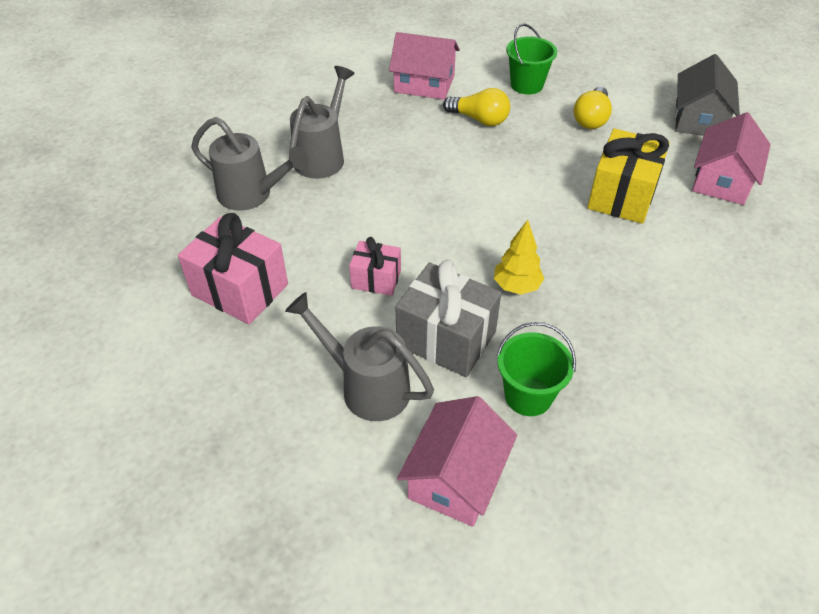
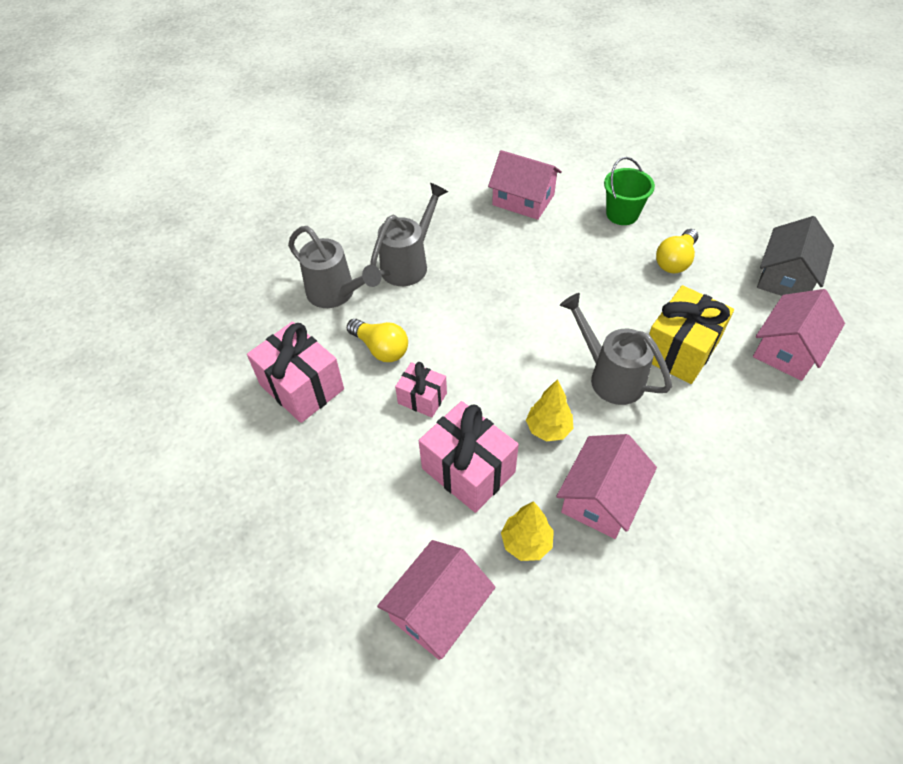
camera: 15 degrees right, 5 degrees up
(367, 387) = (385, 504): grey watering can -> grey watering can (610, 376)
(446, 338) = (468, 470): grey gift -> pink gift
(479, 119) = (565, 246): yellow light bulb -> yellow light bulb (381, 348)
(528, 395) = (526, 543): green bucket -> yellow tree
(590, 340) = (601, 498): none -> pink house

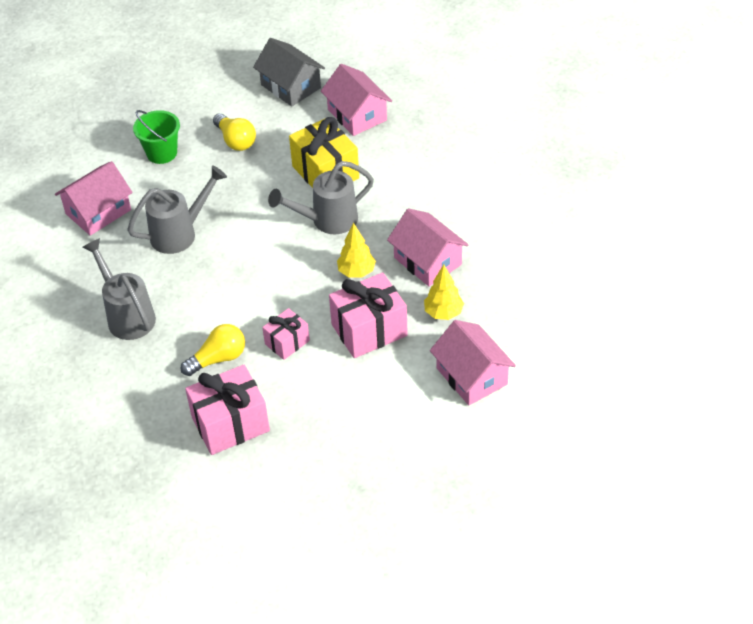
camera: 70 degrees left, 5 degrees down
(336, 294) = (132, 378): grey watering can -> grey watering can (180, 233)

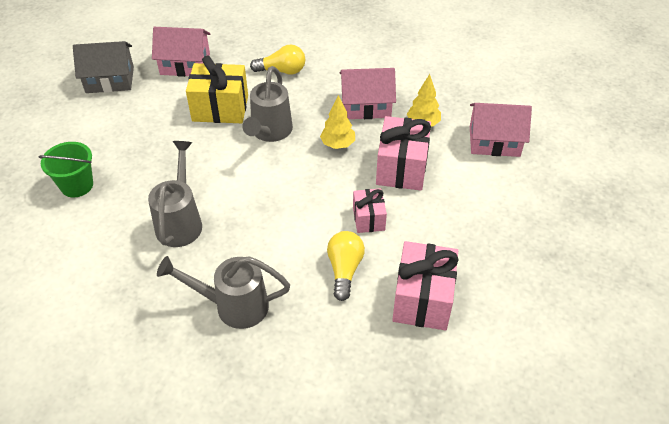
camera: 55 degrees left, 0 degrees up
(98, 212) = (88, 262): pink house -> none
(235, 140) = (123, 136): yellow light bulb -> yellow light bulb (282, 71)

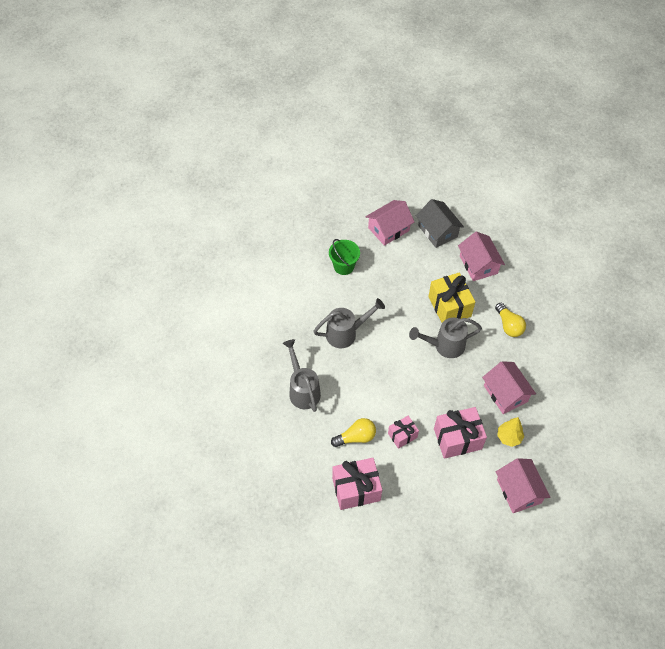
camera: 65 degrees right, 10 degrees up
(64, 121) = (388, 229): none -> pink house
(337, 144) = (457, 391): yellow tree -> none

